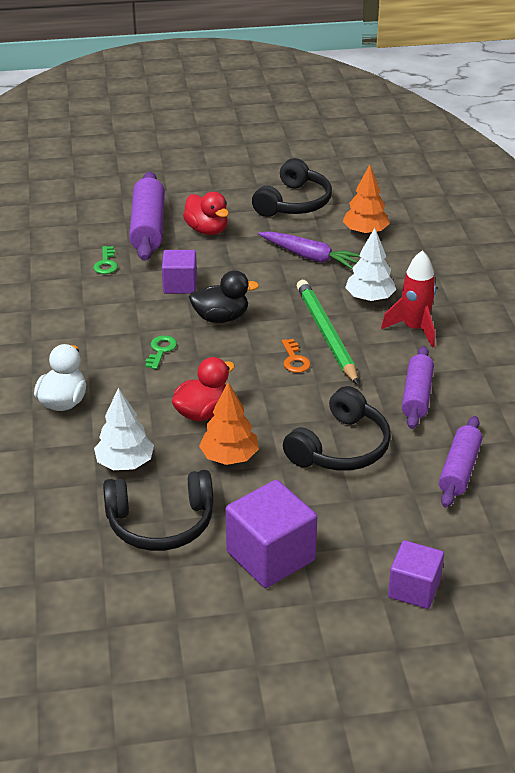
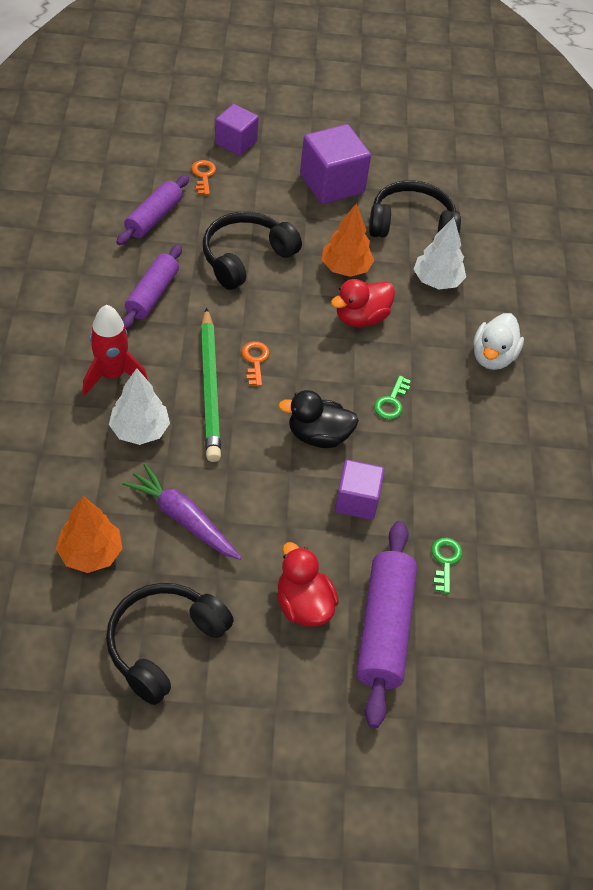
camera: 175 degrees left, 15 degrees up
(431, 532) = (203, 175): none -> orange key

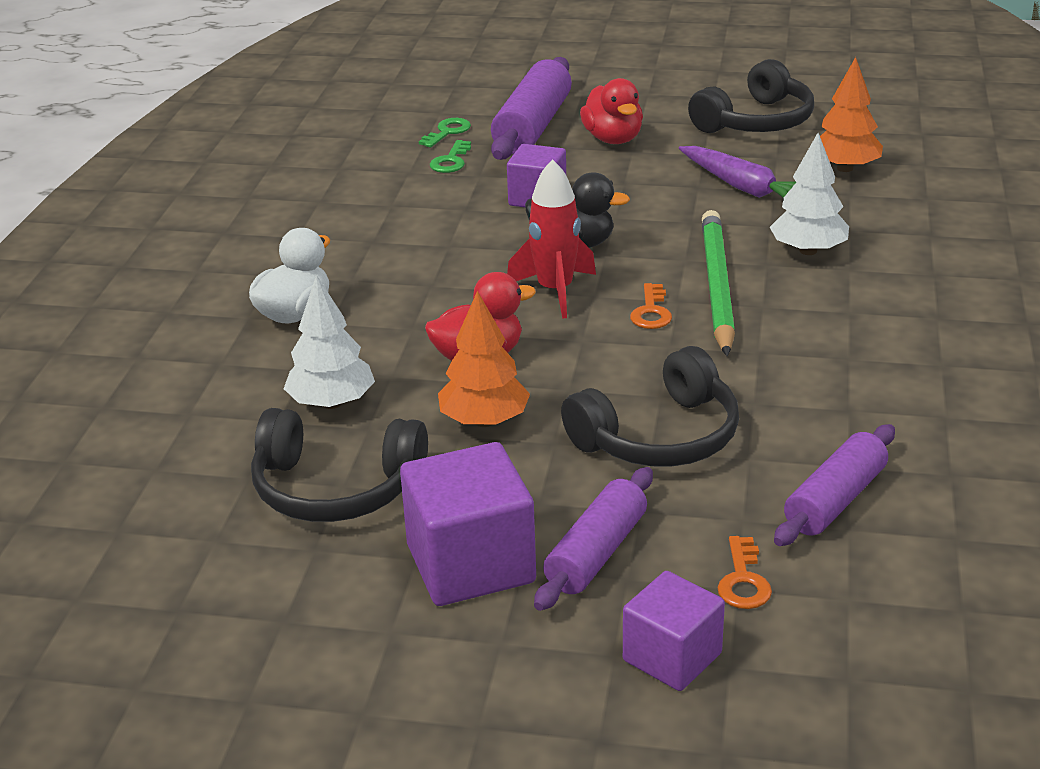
camera: 165 degrees left, 20 degrees down
(112, 375) = (858, 299): red rocket -> red rocket (555, 291)
(152, 294) = (817, 387): purple rolling pin -> purple rolling pin (596, 553)
(391, 402) = (464, 272): green key -> green key (447, 132)

